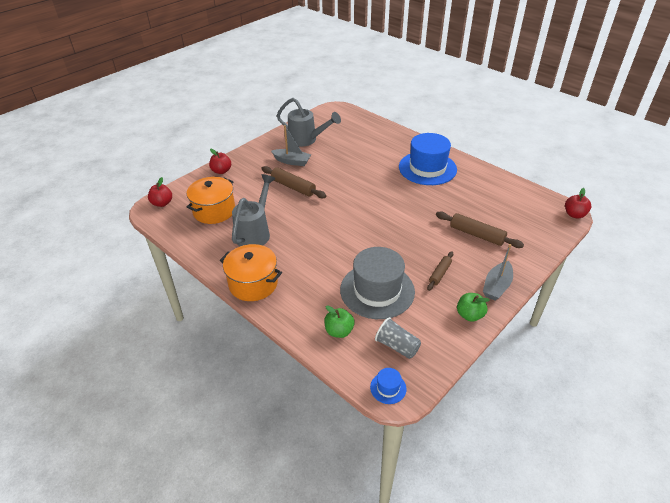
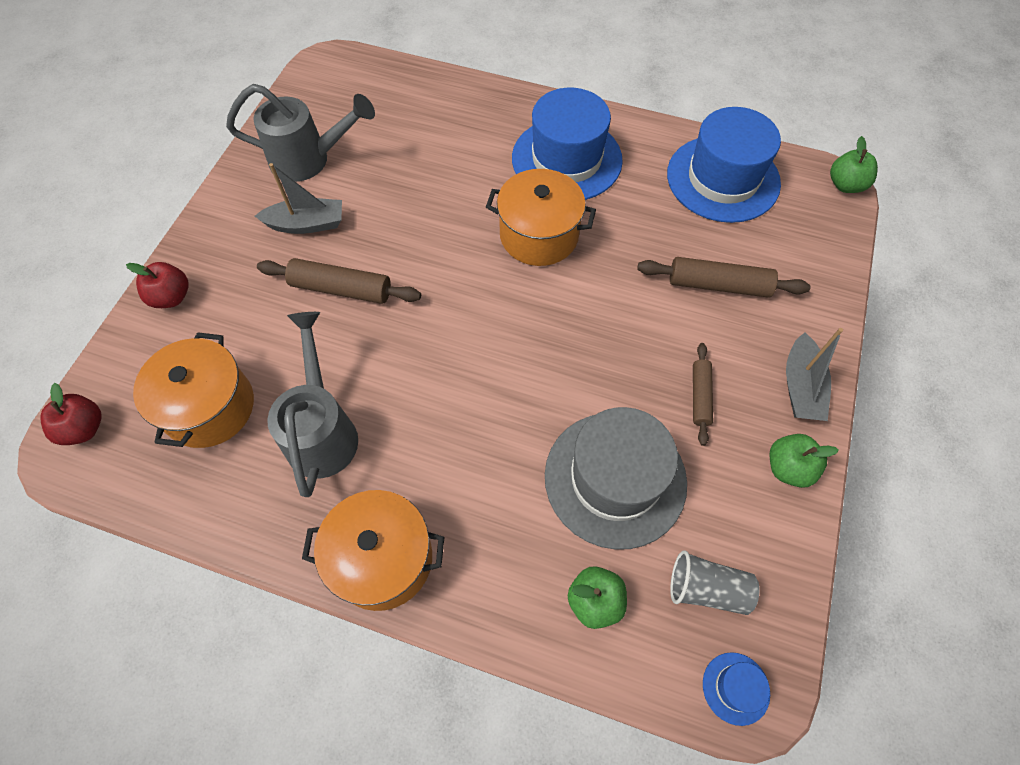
camera: 25 degrees left, 20 degrees up
(396, 192) = (539, 235): none -> orange pot
(505, 195) = (723, 179): none -> blue hat
(574, 214) = (845, 185): red apple -> green apple

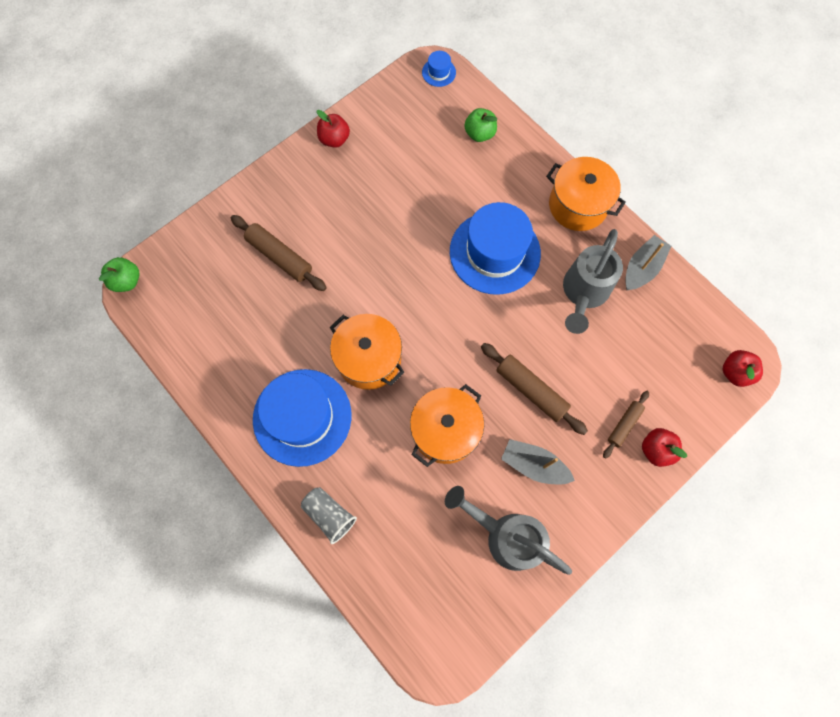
camera: 150 degrees left, 10 degrees up
(209, 407) = (650, 345): orange pot -> orange pot (445, 430)
(615, 478) = (430, 181): grey hat -> none
(700, 396) = (349, 198): brown rolling pin -> brown rolling pin (624, 425)
(707, 589) = (421, 112): grey cup -> grey cup (329, 515)
(723, 179) = (204, 334): blue hat -> blue hat (495, 252)
(788, 468) = (334, 139): green apple -> red apple
(800, 387) = (289, 173): grey boat -> grey boat (642, 268)

